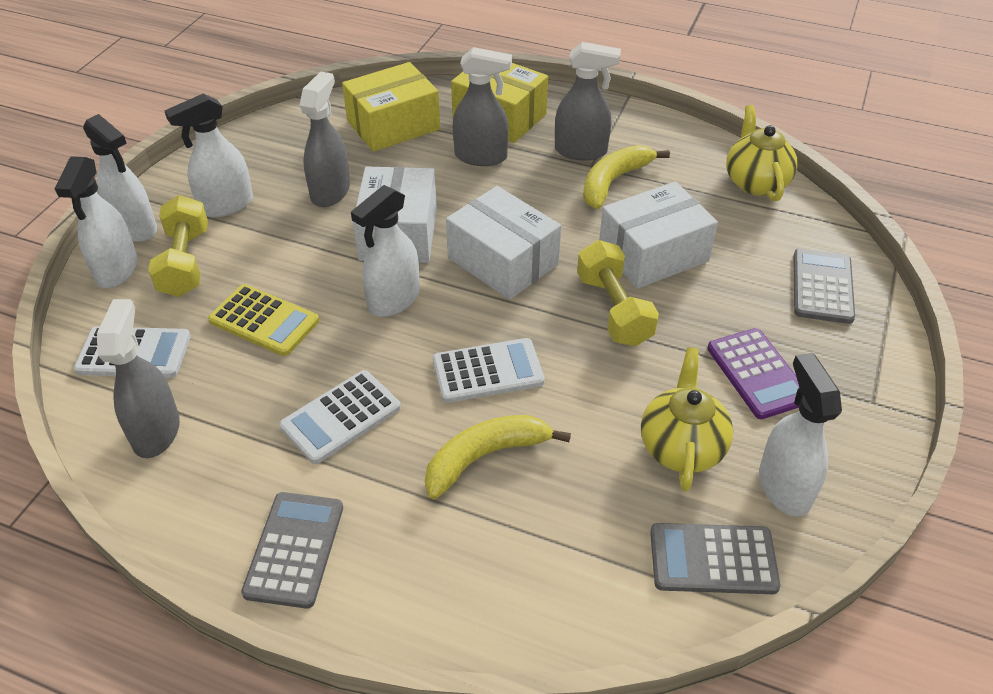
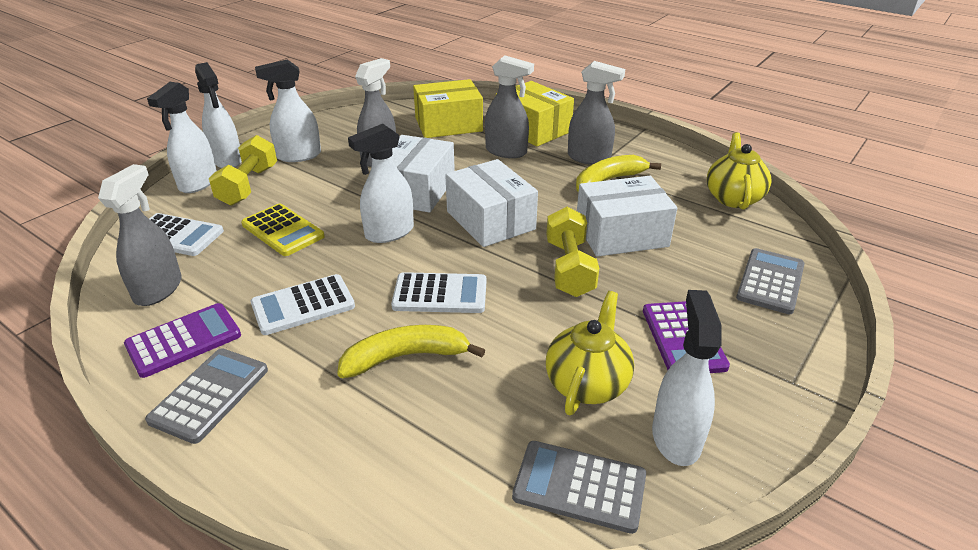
camera: 15 degrees right, 10 degrees down
(226, 490) = (184, 340): none -> purple calculator

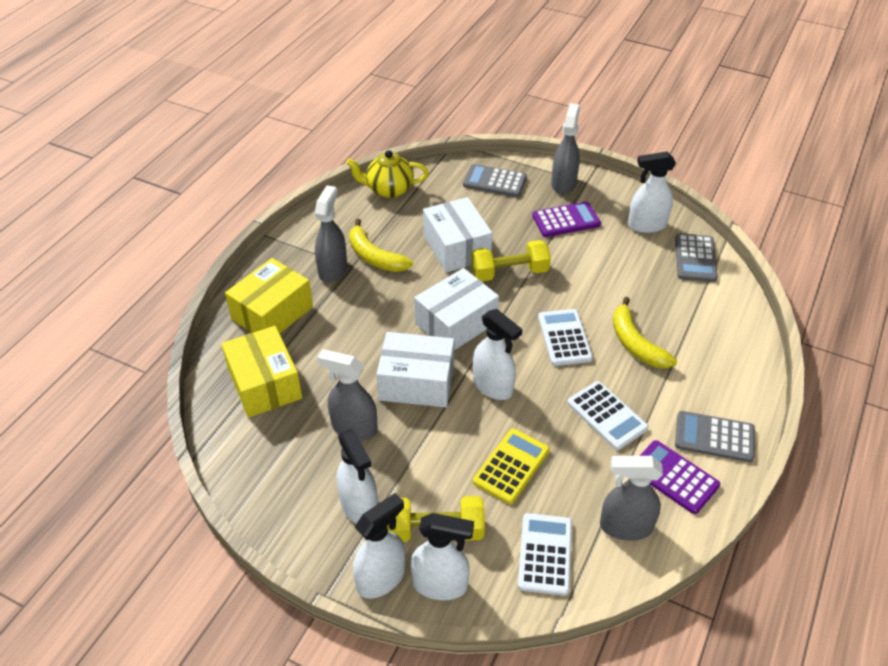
camera: 100 degrees left, 10 degrees up
(506, 151) = (326, 327): grey spray bottle -> grey spray bottle (563, 184)
(587, 383) = (622, 259): yellow teapot -> none

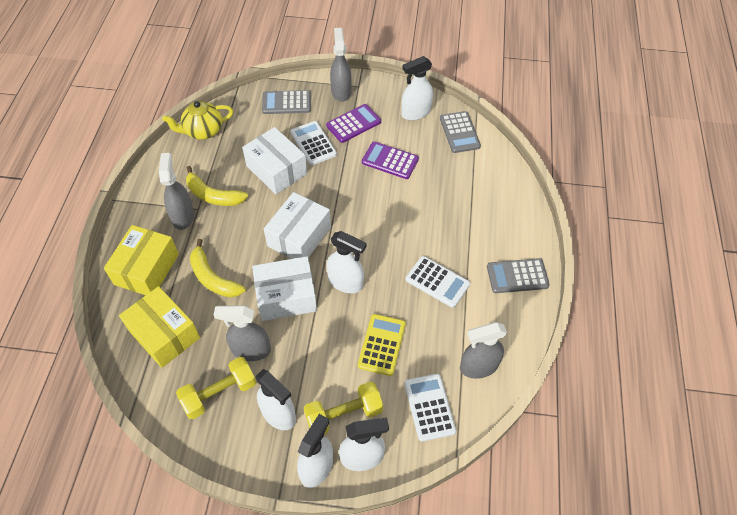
camera: 20 degrees left, 10 degrees up
(509, 272) = (325, 181): yellow dumbbell -> yellow dumbbell (219, 393)
(564, 338) = (385, 226): white calculator -> white calculator (313, 143)
(635, 343) = (439, 216): yellow banana -> yellow banana (213, 278)
(674, 477) = (499, 317): purple calculator -> purple calculator (390, 161)

